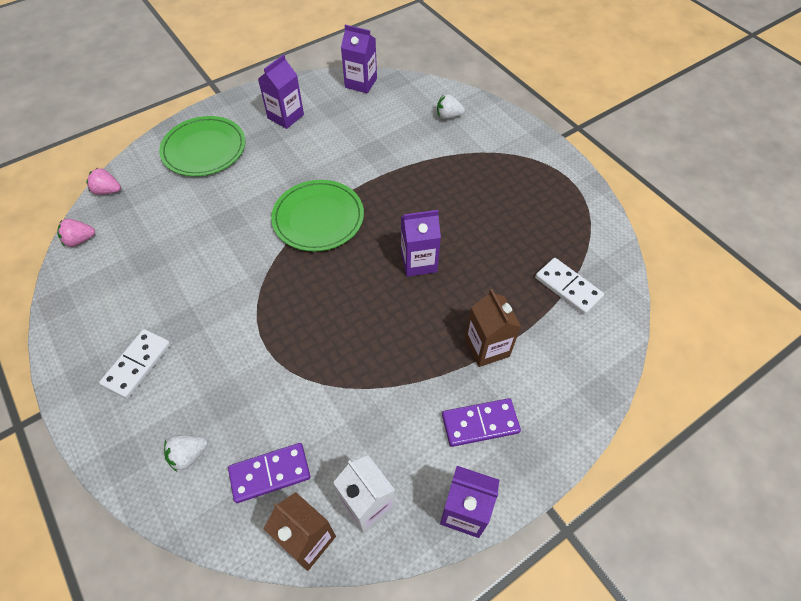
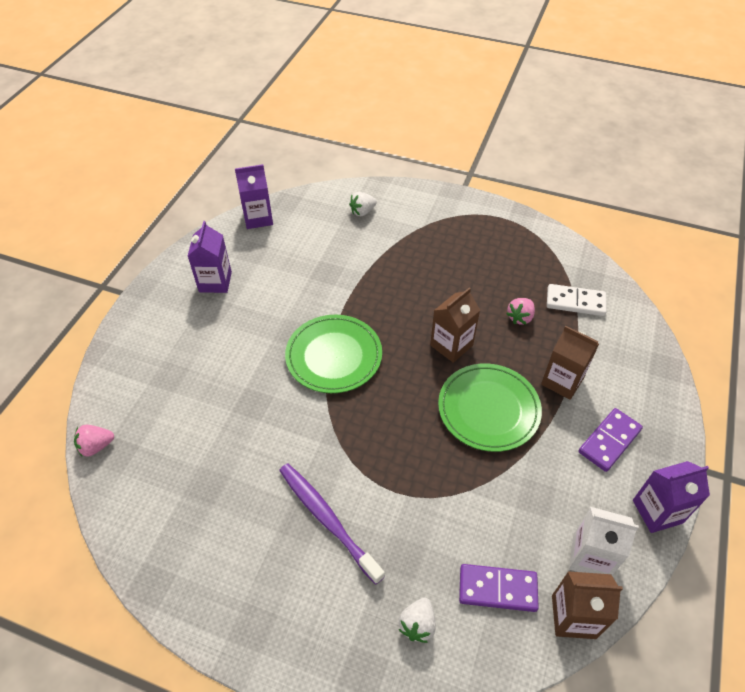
camera: 35 degrees left, 5 degrees down
(80, 240) = (114, 510): pink strawberry -> pink strawberry (520, 317)
(137, 364) = (293, 583): white domino -> none
(200, 335) = (327, 519): none -> purple toothbrush
(204, 149) = (162, 352): green plate -> green plate (488, 409)
(270, 474) = (497, 589): purple domino -> purple domino turned 60 degrees clockwise
(419, 262) = (451, 345): purple carton -> brown carton

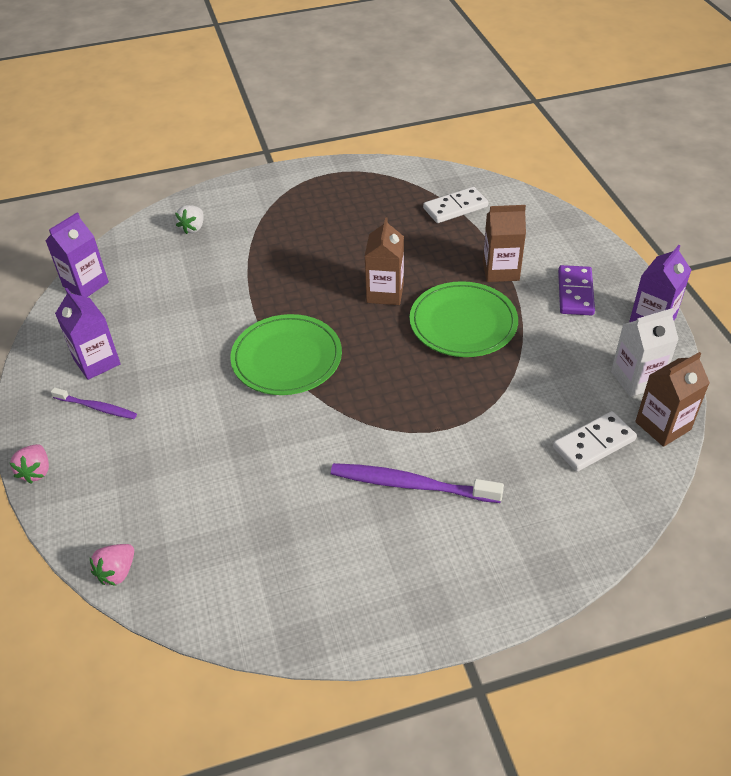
camera: 35 degrees left, 5 degrees down
(186, 316) = (97, 407): none -> purple toothbrush
(417, 624) = (559, 508): white strawberry -> none
(497, 589) = (594, 444): purple domino -> white domino
(520, 317) = (422, 242): pink strawberry -> pink strawberry (36, 471)

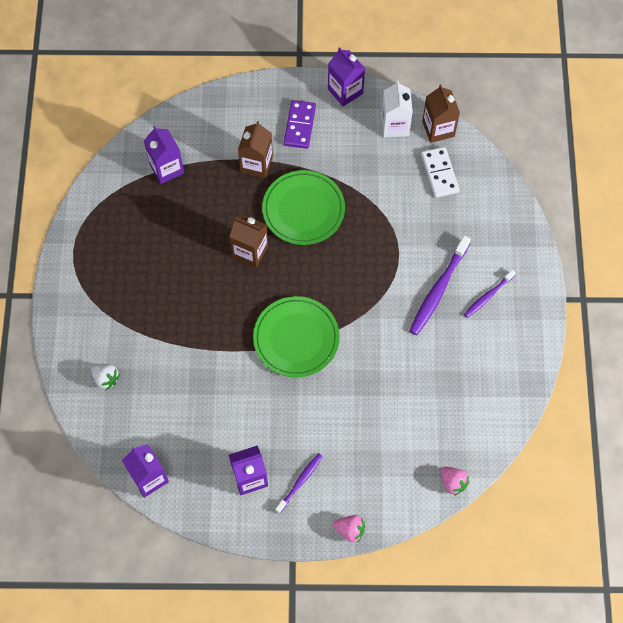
camera: 75 degrees left, 20 degrees up
(426, 547) = (488, 296): none -> purple toothbrush
(455, 208) = (166, 168): white domino -> purple carton
(575, 293) = (300, 126): purple domino -> purple domino turned 75 degrees clockwise

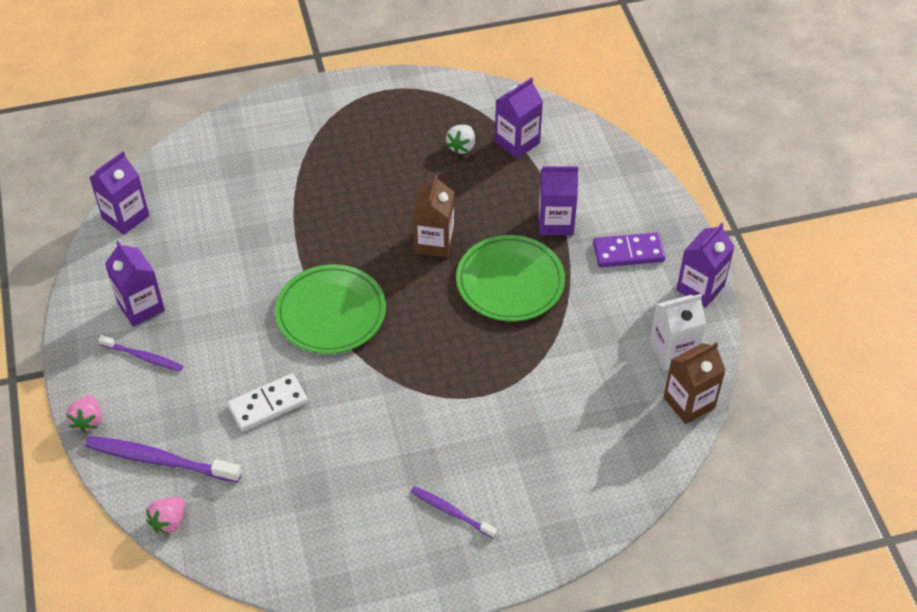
camera: 75 degrees right, 15 degrees down
(106, 379) = (236, 153): white strawberry -> white strawberry (461, 147)
(256, 164) = (555, 222): brown carton -> purple carton
(438, 290) = (442, 450): purple toothbrush -> purple toothbrush (159, 460)
(440, 173) = (620, 418): white domino -> white domino (268, 405)

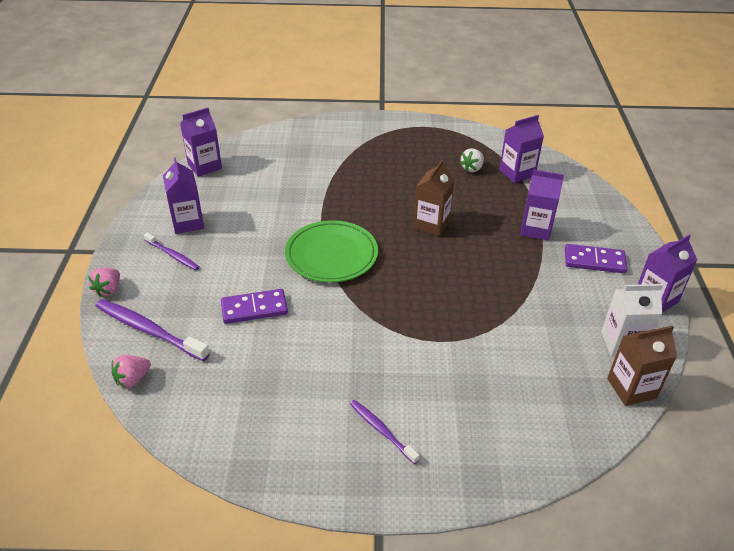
camera: 15 degrees right, 10 degrees down
(268, 405) = (254, 309): white domino -> purple domino
(510, 282) = (486, 262): green plate -> none

